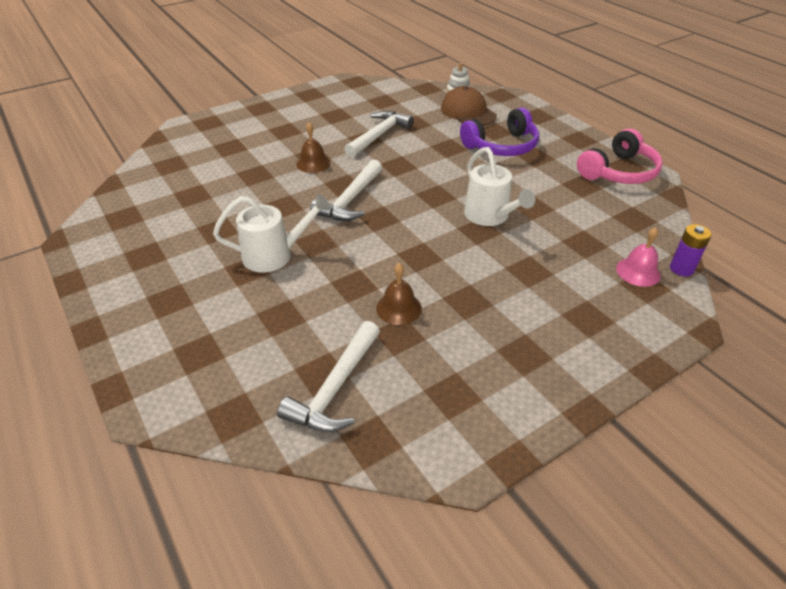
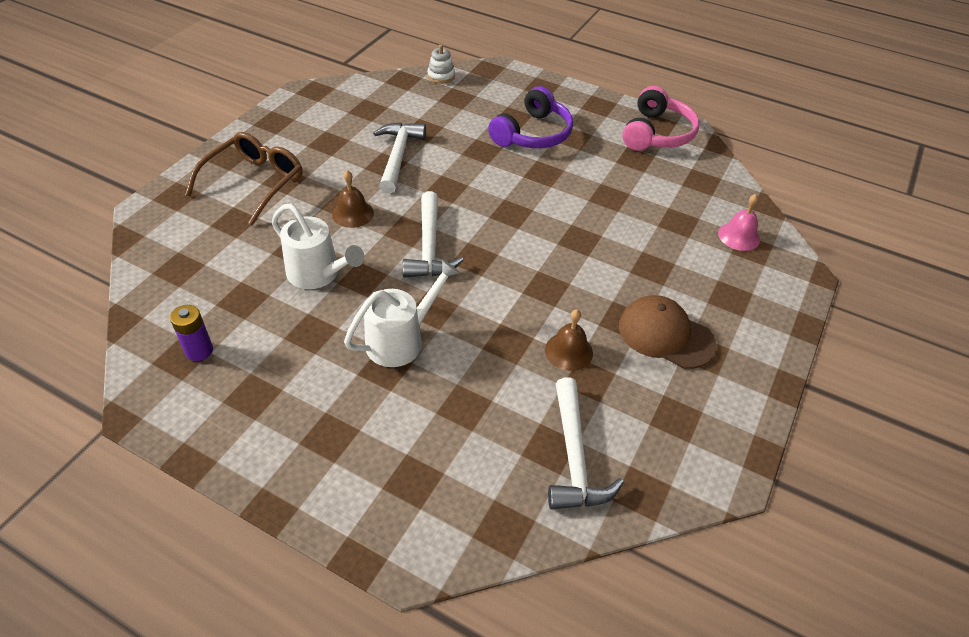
camera: 30 degrees left, 5 degrees up
(264, 127) = (255, 182): none -> brown glasses
(468, 112) = (470, 100): brown cap -> brown cap (665, 335)
(490, 216) = (579, 220): white watering can -> white watering can (318, 274)
(681, 269) = (769, 221): purple battery -> purple battery (199, 351)

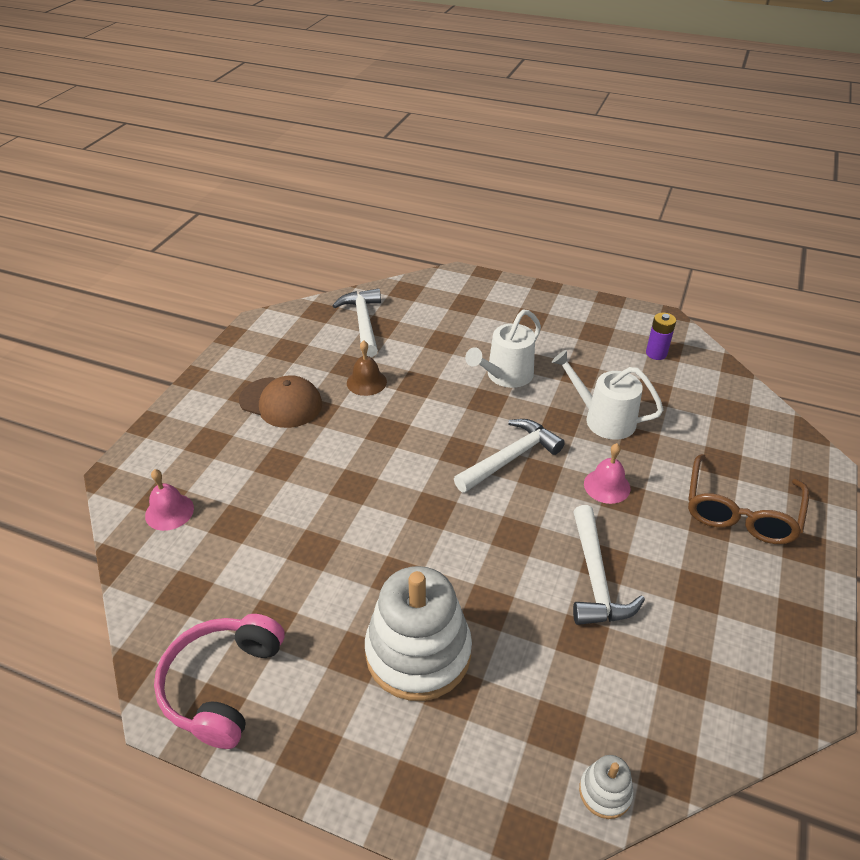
camera: 175 degrees right, 5 degrees down
(353, 213) = (607, 486): brown bell -> pink bell
(429, 246) = (510, 458): white hammer -> white hammer turned 60 degrees clockwise
(533, 134) = (418, 652): purple headphones -> white stacking toy

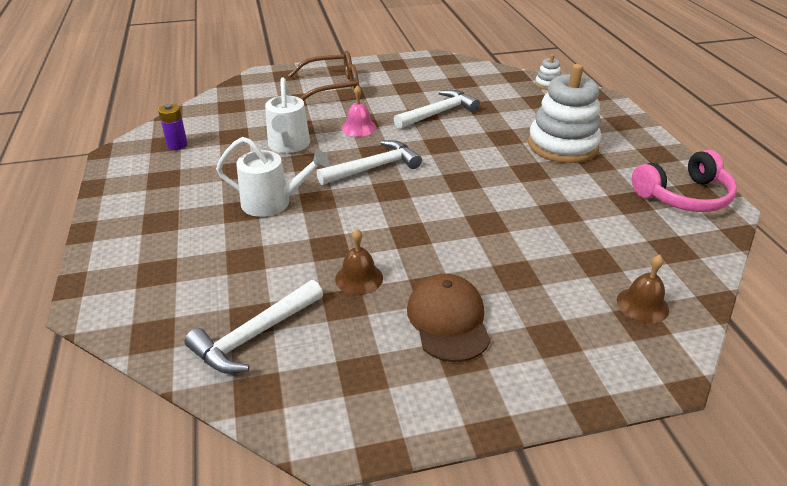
camera: 125 degrees left, 5 degrees down
(169, 511) = (642, 305): pink bell -> brown bell
(510, 458) = (373, 168): white hammer -> white hammer turned 135 degrees clockwise

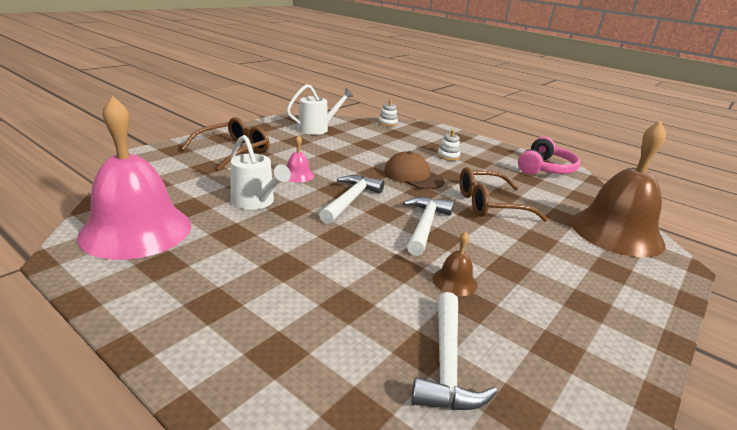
camera: 40 degrees left, 10 degrees down
(177, 145) = (136, 230): purple battery -> pink bell
(273, 203) = (306, 250): white watering can -> white watering can (317, 129)
(438, 113) = (343, 153): white hammer -> white hammer (425, 225)
(448, 320) = (548, 285): brown cap -> brown cap (413, 176)
(521, 218) = (489, 204): none -> brown glasses
(562, 145) = (448, 156): white stacking toy -> white stacking toy, size x0.43
(642, 305) = (616, 232): brown bell -> brown bell, size x2.44

